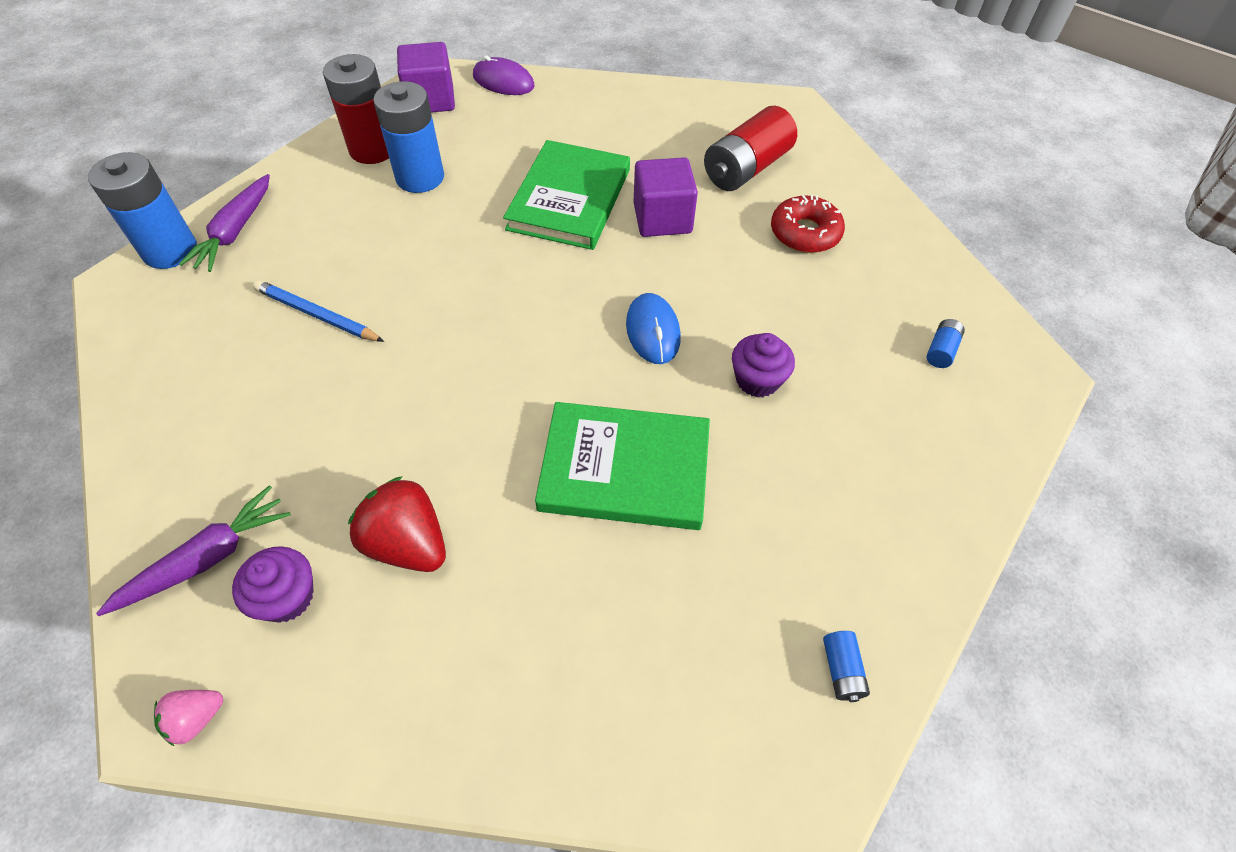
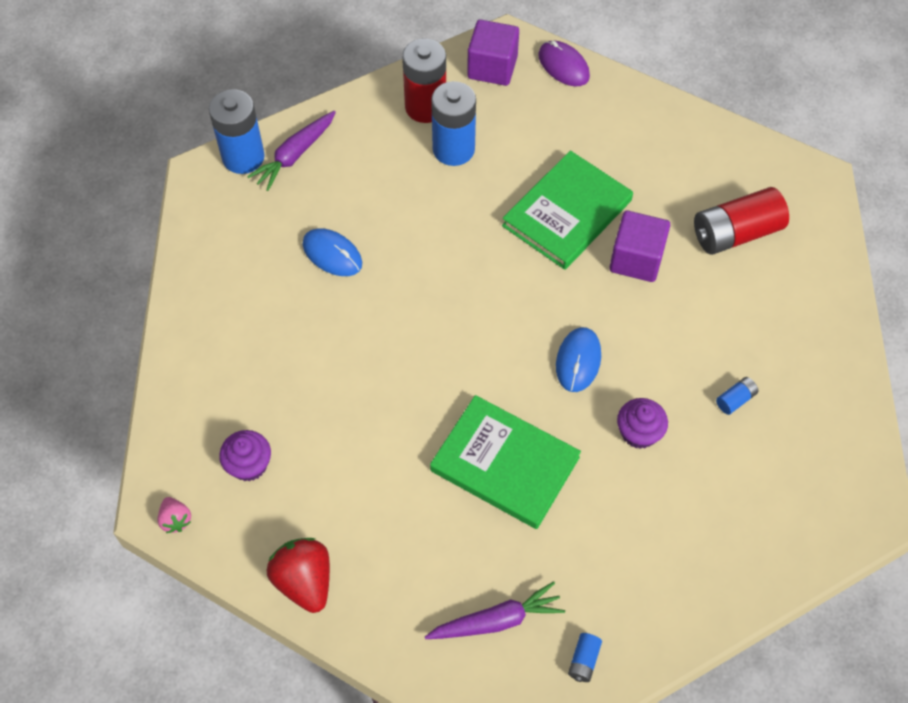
camera: 25 degrees right, 5 degrees up
(196, 719) = (176, 520): pink strawberry -> pink strawberry turned 105 degrees counterclockwise
(206, 559) = (207, 418): purple carrot -> purple carrot (496, 620)
(317, 315) = (332, 254): blue pencil -> blue mouse
(407, 543) = (336, 459): red strawberry -> red strawberry (304, 581)
(805, 233) = (751, 316): red donut -> none
(941, 350) = (802, 464): blue battery -> blue battery (735, 399)

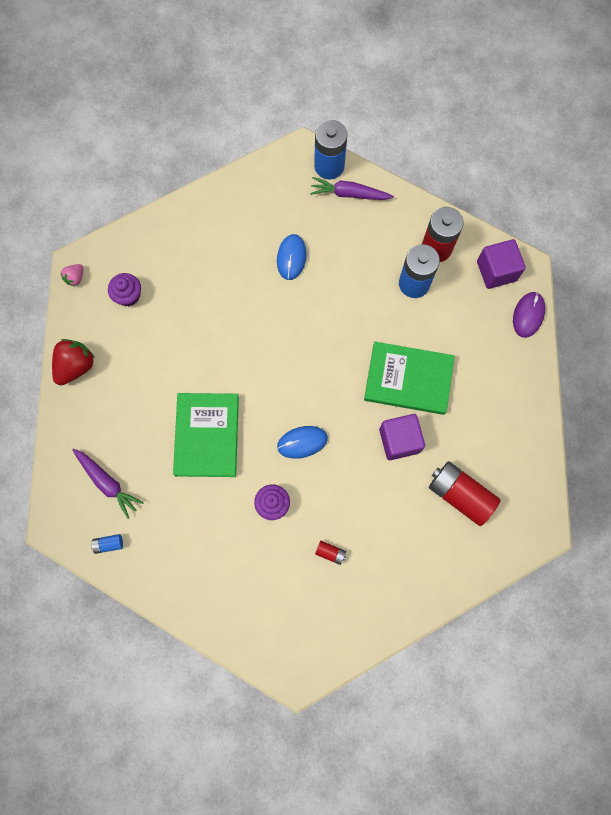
camera: 60 degrees right, 15 degrees up
(735, 399) = (330, 553): blue battery -> red battery

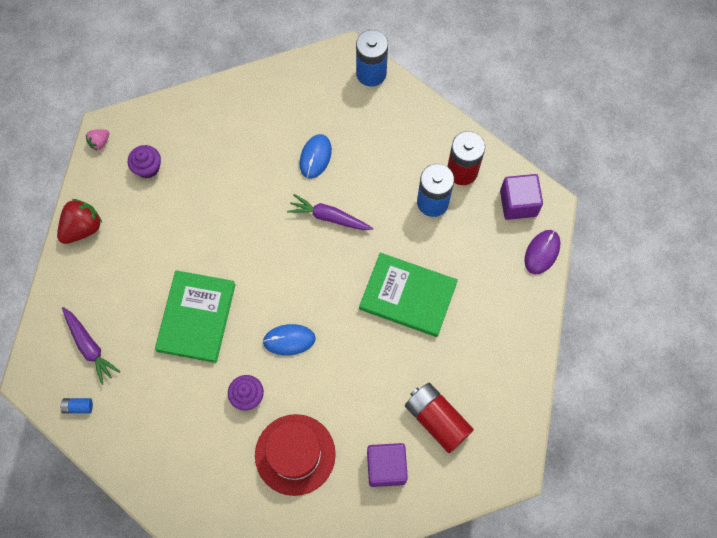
camera: 10 degrees right, 5 degrees down
(330, 553) = (295, 454): red battery -> red hat
(349, 194) = (386, 104): purple carrot -> purple carrot (329, 217)
(399, 440) = (386, 355): purple cube -> purple cube (386, 467)

